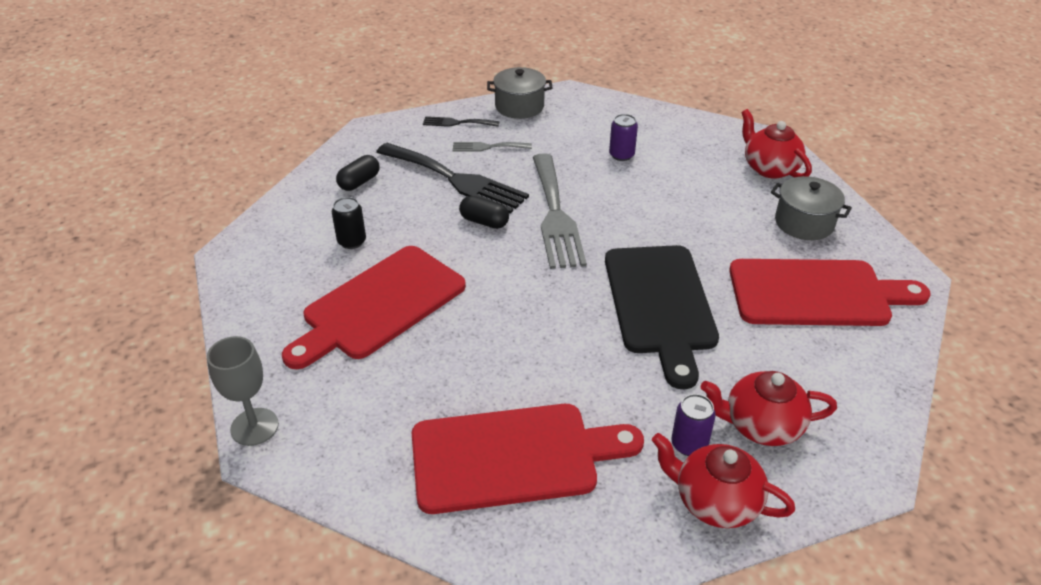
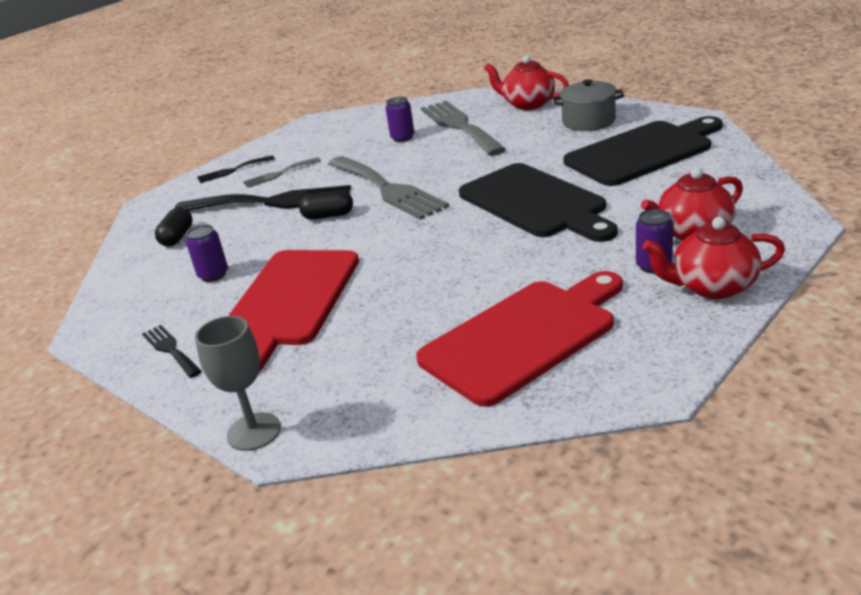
camera: 25 degrees left, 10 degrees down
(265, 306) = (170, 349): none -> black fork
(352, 241) = (213, 275): black can -> purple can
(519, 106) = (280, 142): grey pot -> none
(682, 166) = (459, 126): none -> grey fork
(816, 293) = (643, 152): red cutting board -> black cutting board

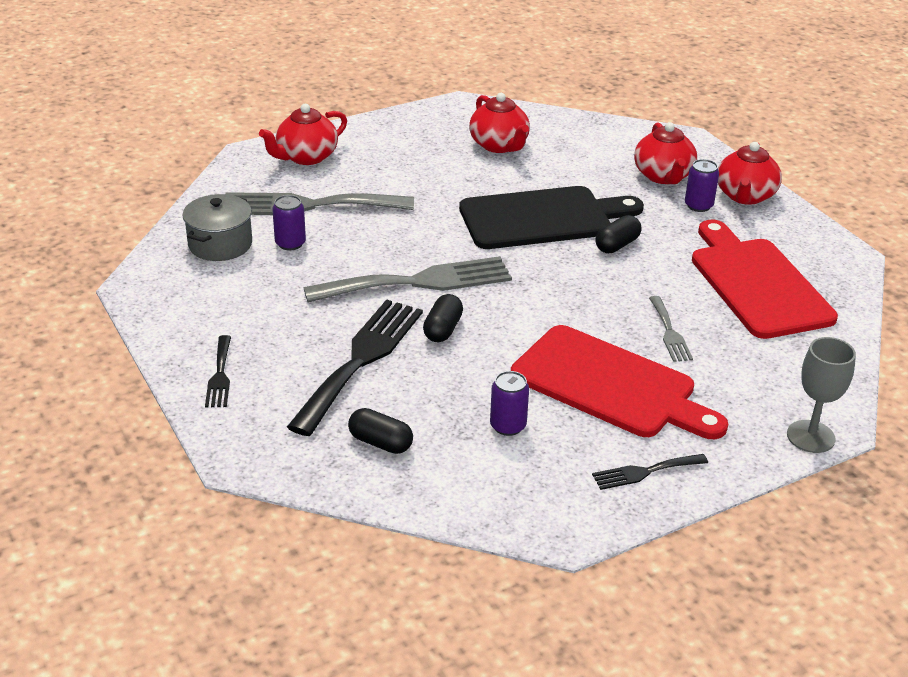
camera: 75 degrees left, 5 degrees up
(279, 174) = (281, 342): grey fork -> grey fork (669, 332)
(524, 246) = (617, 245): none -> black capsule
(588, 121) = (398, 145): grey pot -> grey pot (220, 244)
(643, 152) = (499, 145): black cutting board -> red teapot

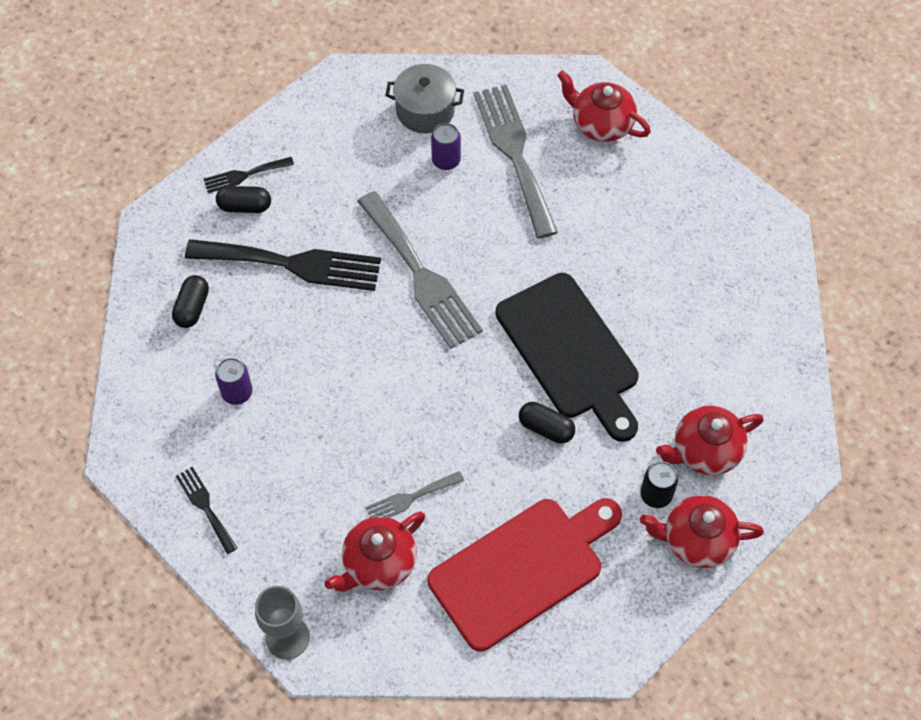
camera: 75 degrees right, 25 degrees up
(443, 329) = (355, 312): black capsule -> black capsule (245, 206)
(499, 145) = (700, 282): red teapot -> red teapot (378, 563)
(610, 385) = (314, 460): red cutting board -> none
(698, 205) = (656, 495): purple can -> black can

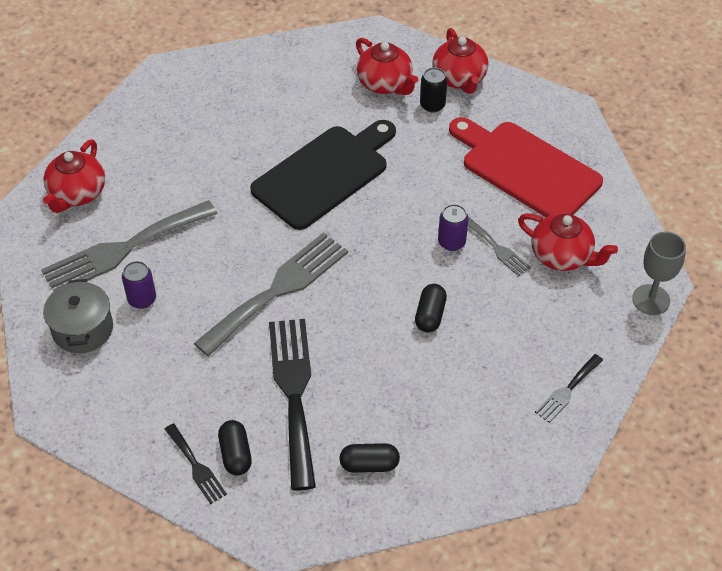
camera: 105 degrees left, 10 degrees down
(237, 392) = (447, 399): purple can -> purple can (451, 242)
(546, 428) = (401, 176): black capsule -> black capsule (430, 315)

